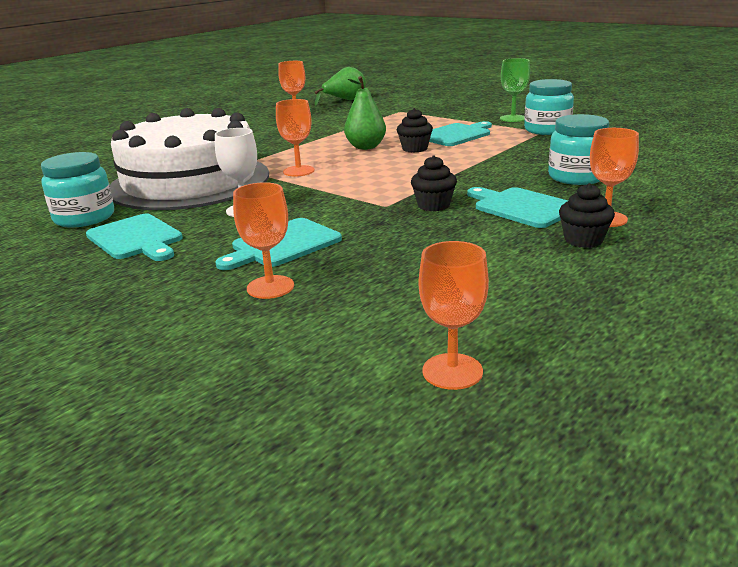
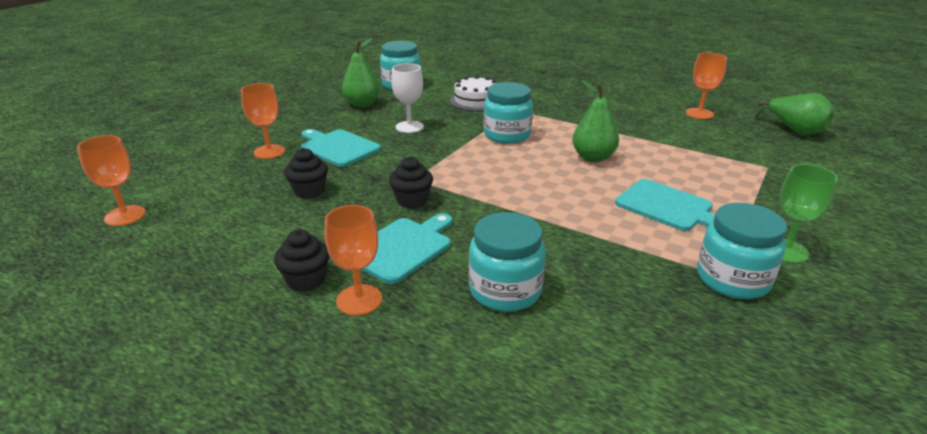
camera: 80 degrees right, 5 degrees up
(136, 238) = (362, 104): turquoise cutting board -> green pear
(190, 181) = (476, 101): white cake -> white cake, size x0.42
(298, 171) = (507, 135): orange goblet -> turquoise jar
(415, 149) = (596, 183): black cupcake -> black cupcake (309, 191)

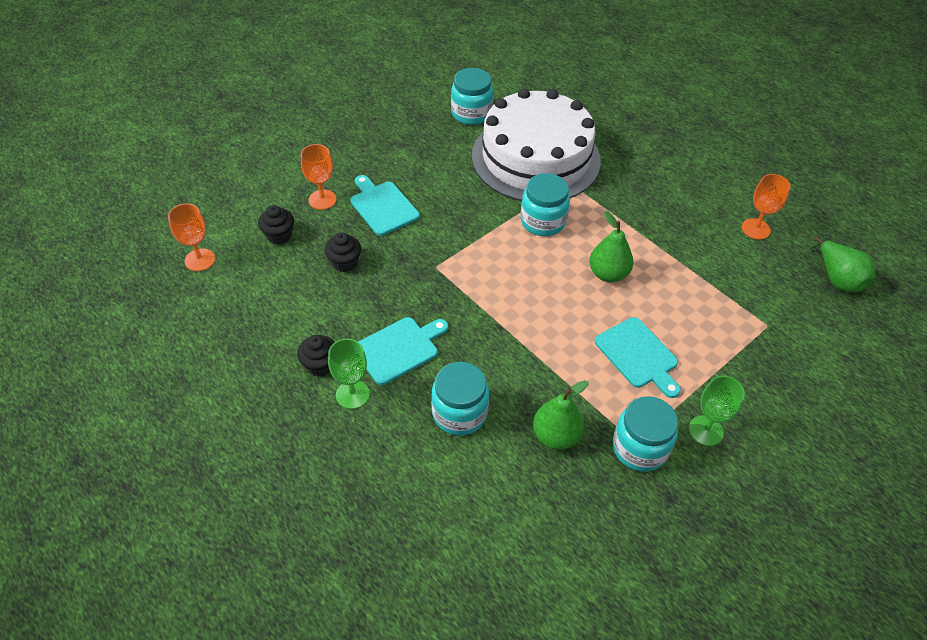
camera: 15 degrees right, 20 degrees up
(359, 300) = (352, 394): orange goblet -> green goblet
(362, 104) = (422, 140): green pear -> green pear (556, 436)
(409, 127) = (456, 189): white goblet -> none
(412, 200) = (424, 295): black cupcake -> black cupcake (279, 235)
(476, 101) = (535, 158): white cake -> white cake, size x2.41

